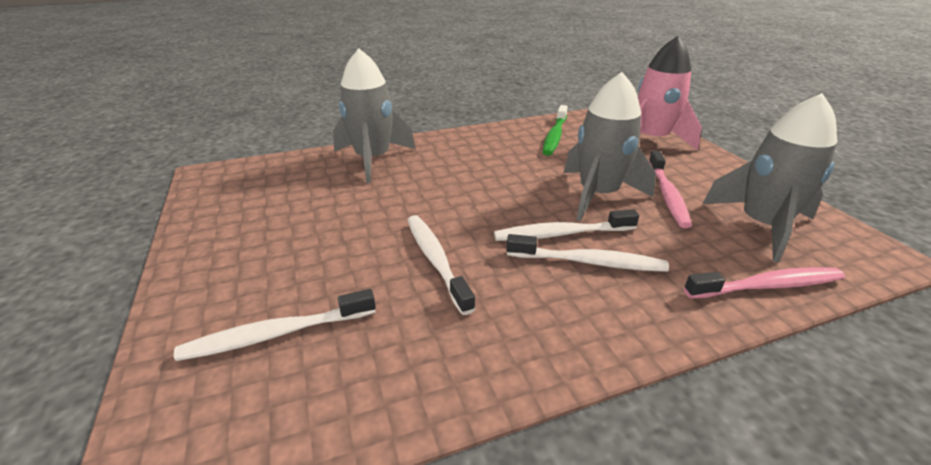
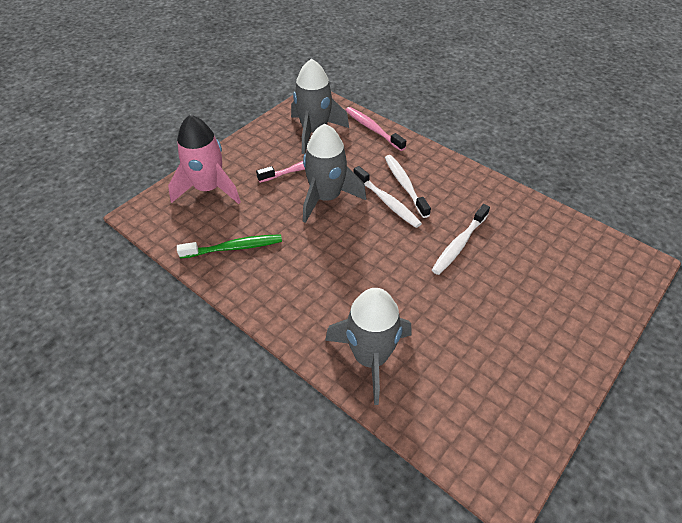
camera: 120 degrees left, 15 degrees up
(277, 333) = (565, 275): white toothbrush -> none

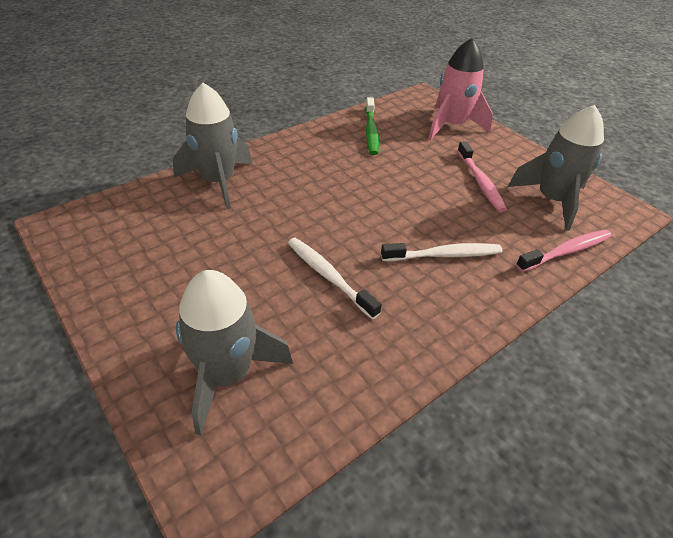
camera: 100 degrees right, 5 degrees down
(326, 198) = (429, 190): grey rocket -> grey rocket (227, 374)
(387, 202) = (415, 233): white toothbrush -> none

